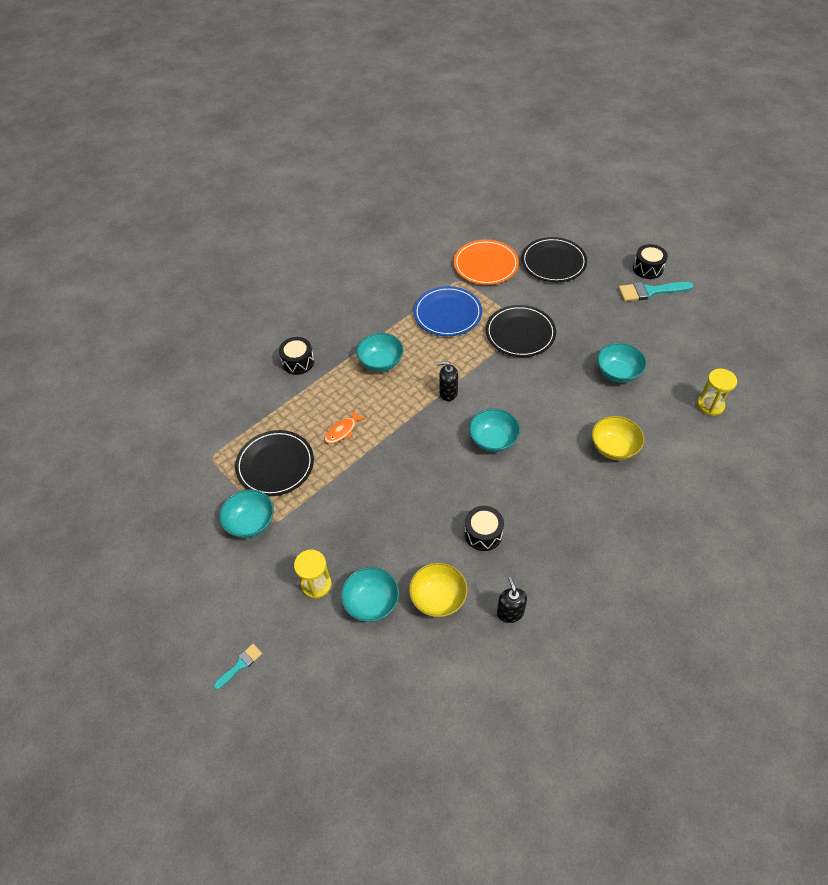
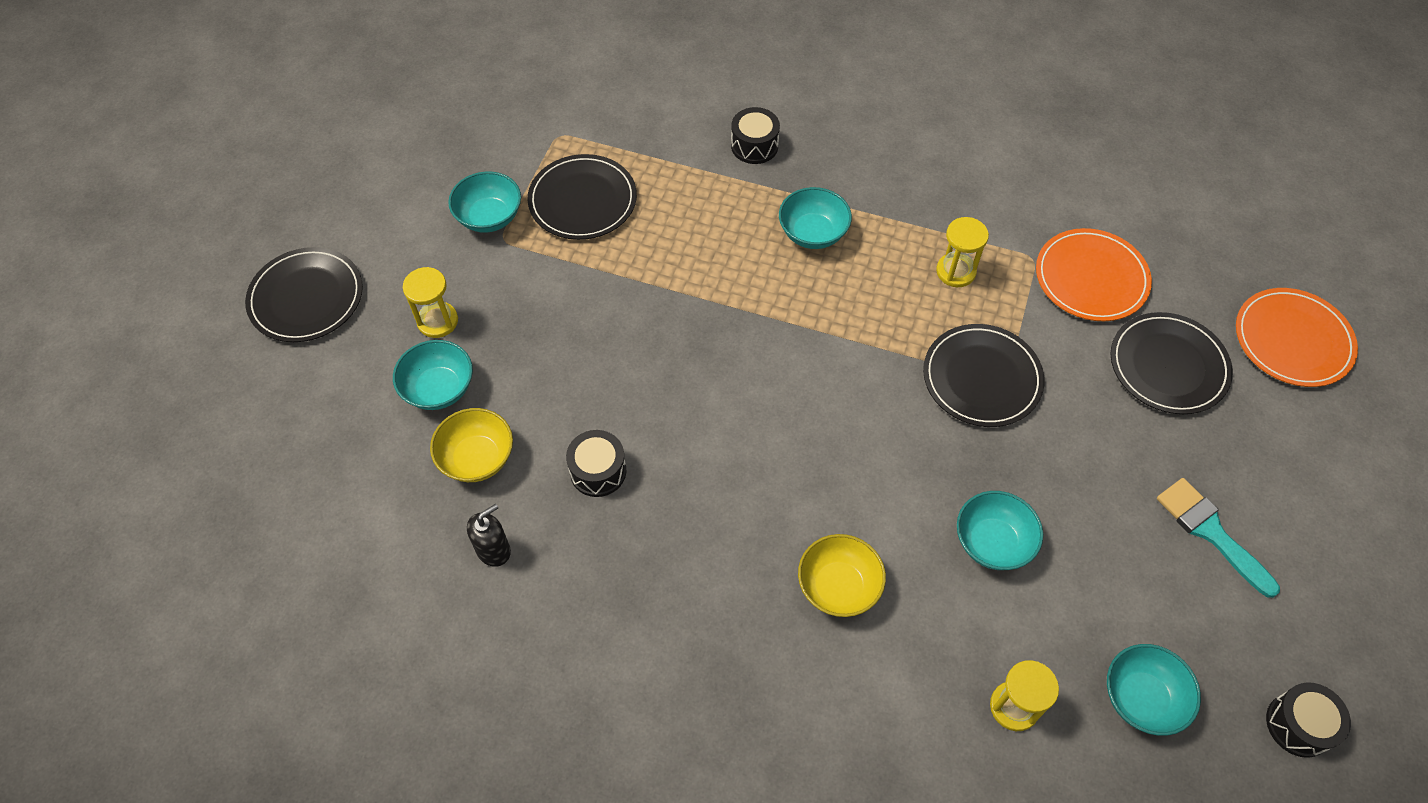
camera: 60 degrees right, 5 degrees up
(240, 665) = (306, 298): turquoise brush -> black plate
(342, 431) = (673, 244): orange fish -> none
(447, 314) = (955, 271): blue plate -> yellow hourglass
(448, 393) = (809, 333): black soap dispenser -> none
(493, 440) = (759, 422): turquoise bowl -> turquoise bowl (1141, 698)
(564, 215) = (1292, 340): none -> orange plate
(648, 268) = (1264, 511): black drum -> black drum (1298, 725)

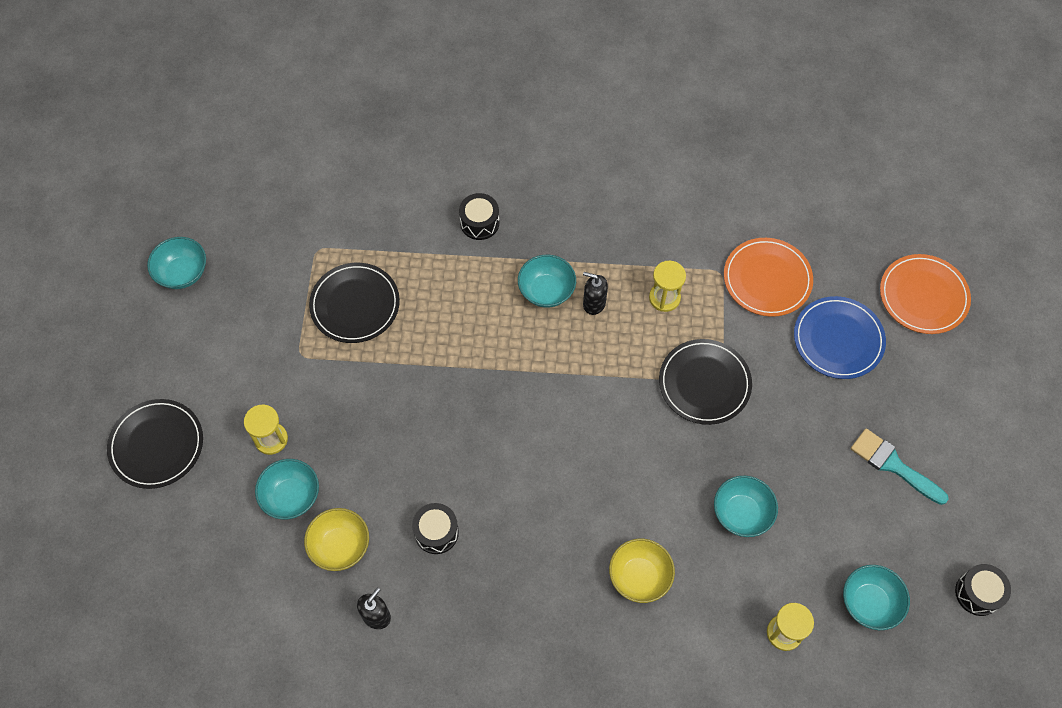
camera: 15 degrees left, 5 degrees up
(489, 217) = (283, 338): turquoise bowl -> turquoise bowl (182, 273)
(866, 259) = (594, 303): none -> black soap dispenser
(1168, 366) = (838, 339): black plate -> blue plate

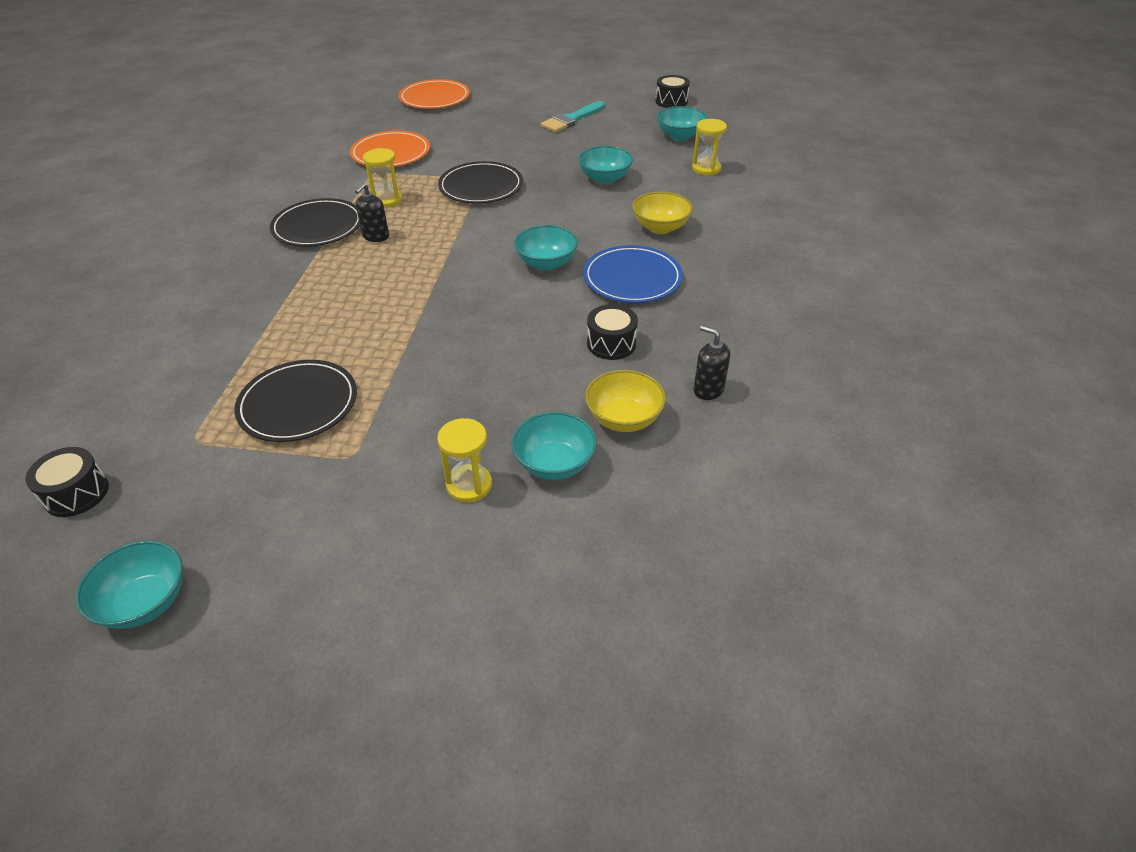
camera: 85 degrees left, 20 degrees down
(157, 445) = (448, 625): black plate -> black plate (318, 227)
(479, 223) = (238, 303): black drum -> black drum (76, 493)
(546, 291) = (348, 263): turquoise bowl -> turquoise bowl (546, 263)
(838, 339) = (459, 130): blue plate -> blue plate (632, 278)

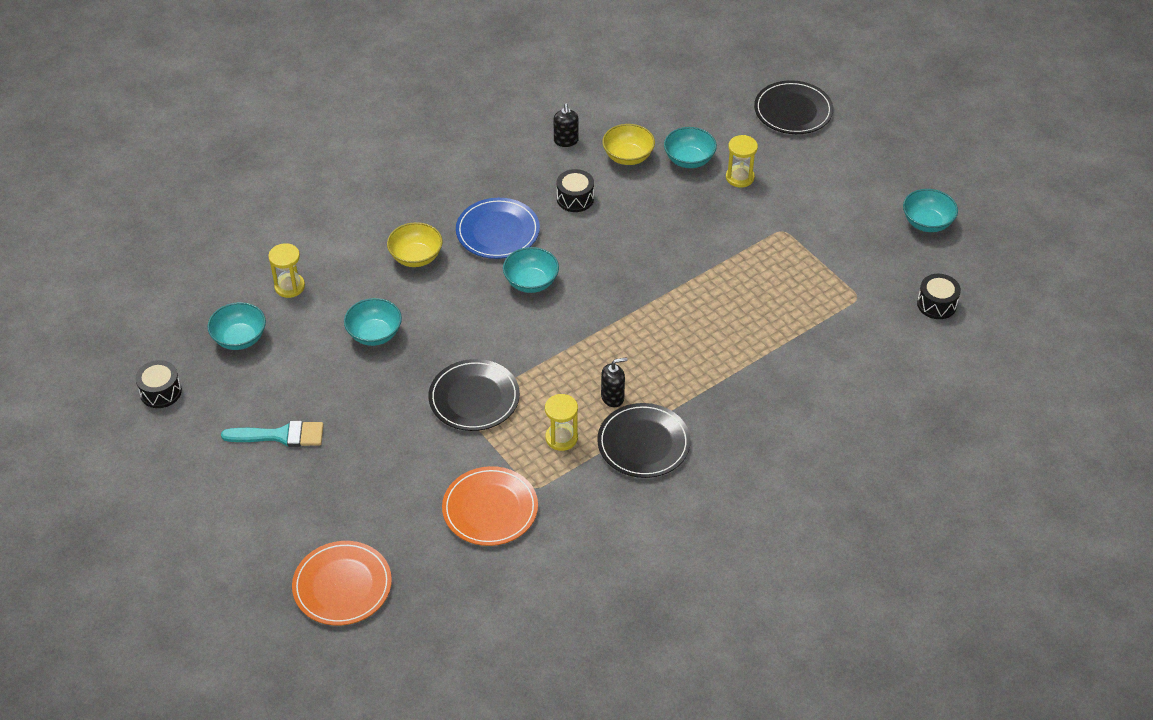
camera: 135 degrees left, 5 degrees up
(298, 404) = (785, 282): black plate -> black plate (793, 111)

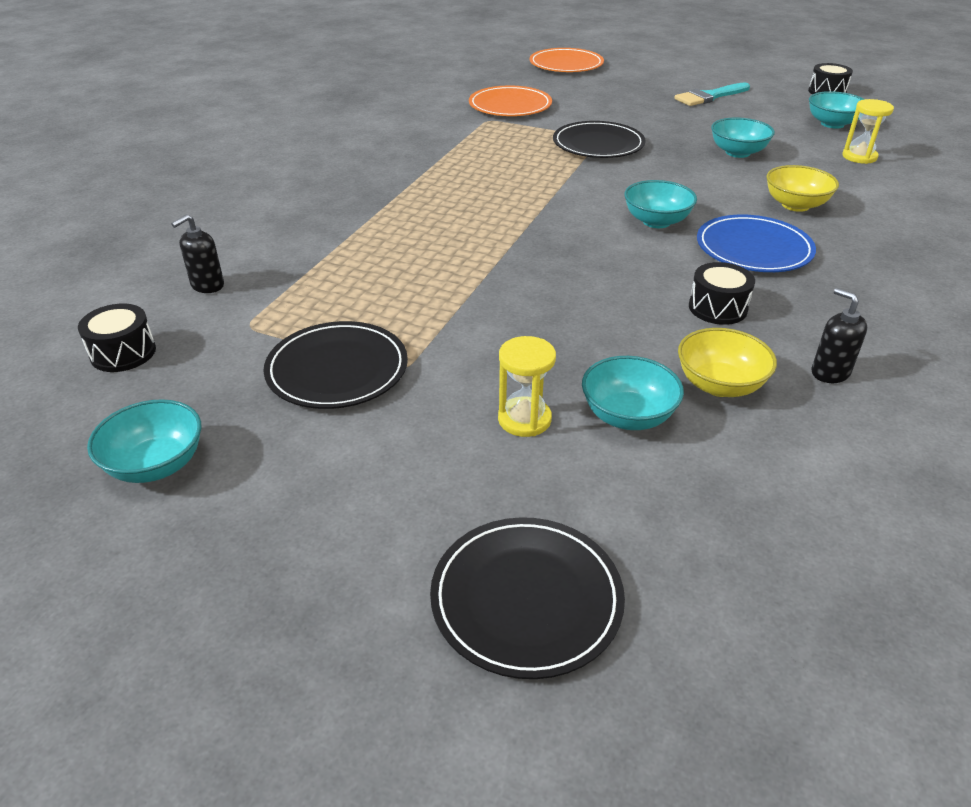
camera: 150 degrees right, 10 degrees down
(561, 438) = (496, 144): yellow hourglass -> none
(612, 397) = (477, 174): black soap dispenser -> black soap dispenser (207, 285)
(643, 443) = (421, 159): black plate -> black plate (337, 369)

